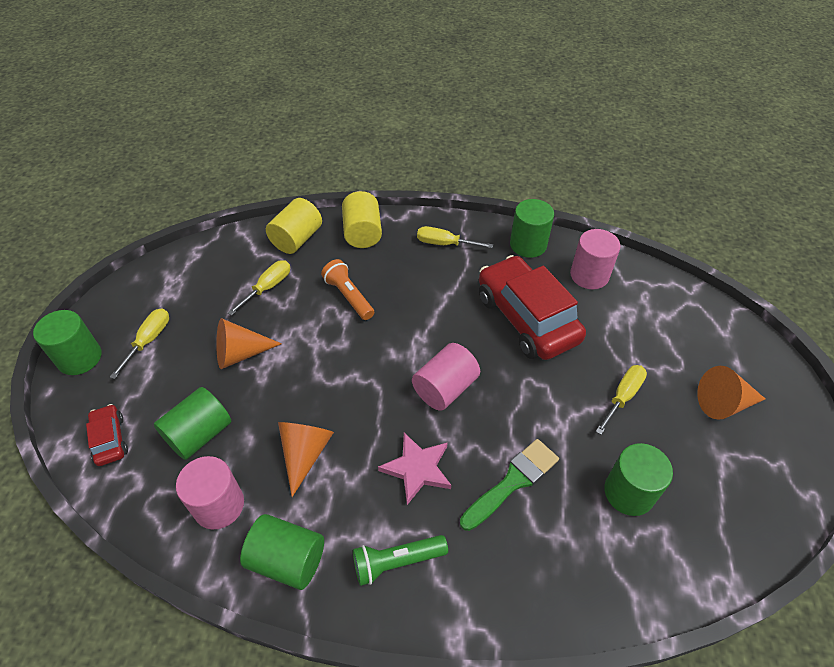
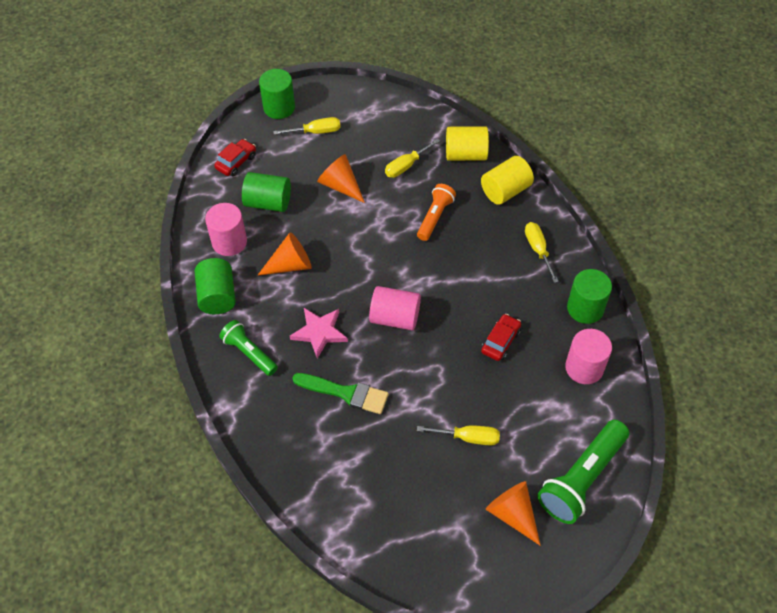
camera: 60 degrees right, 5 degrees up
(268, 287) = (406, 166): yellow screwdriver -> yellow screwdriver turned 135 degrees clockwise
(527, 318) = (500, 341): red car -> red car, size x0.46
(628, 492) = (383, 470): green cylinder -> none
(704, 333) = (581, 478): none -> green flashlight

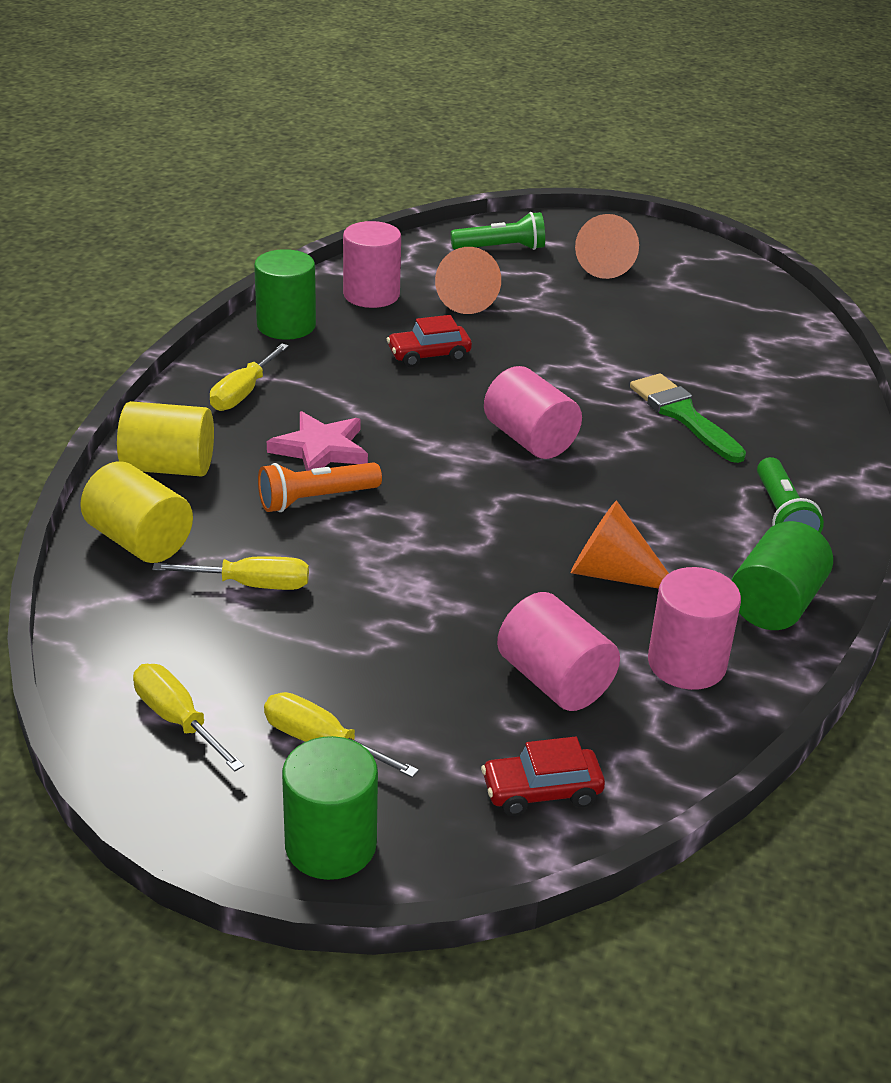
camera: 140 degrees left, 20 degrees down
(268, 202) = (554, 680): green cylinder -> pink cylinder
(319, 332) = (654, 481): pink star -> pink star (321, 449)
(340, 186) = (397, 626): orange cone -> orange cone (464, 298)
(468, 437) = (579, 319): yellow screwdriver -> yellow screwdriver (178, 720)
(581, 478) = (501, 248): green flashlight -> green flashlight, size x0.61

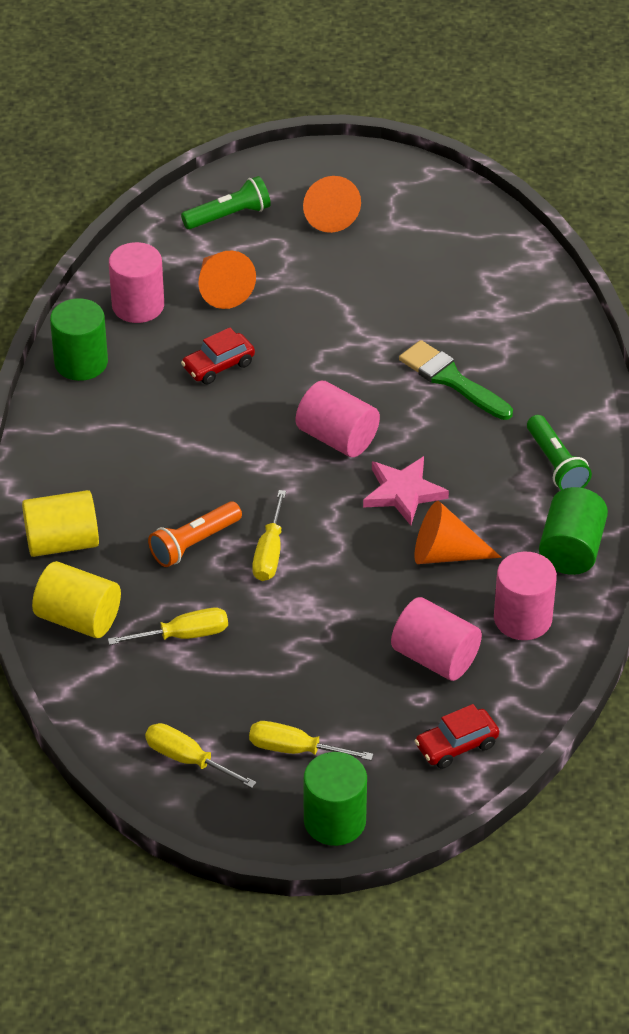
camera: 15 degrees left, 10 degrees up
(243, 393) = (82, 449): yellow screwdriver -> yellow screwdriver (269, 552)
(321, 449) = (174, 492): pink star -> pink star (403, 492)

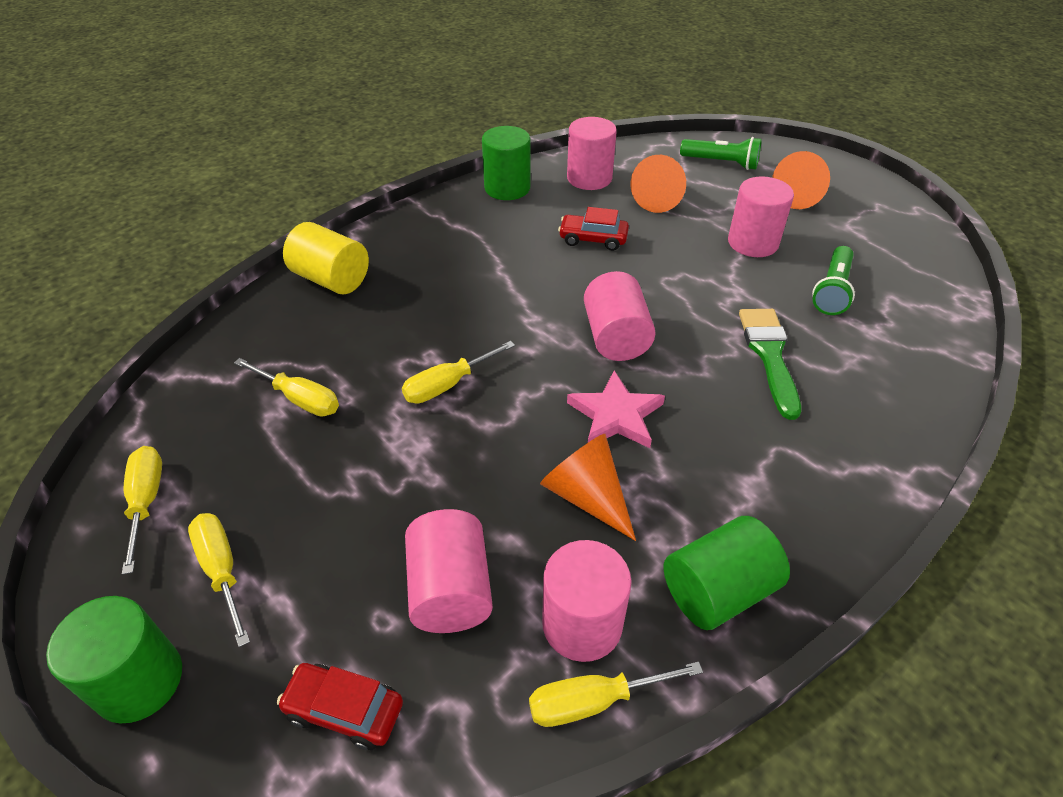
camera: 45 degrees right, 0 degrees up
(78, 618) = (260, 334): yellow cylinder -> none
(194, 543) = (407, 339): orange flashlight -> none
(342, 287) = (753, 243): none -> pink cylinder
(556, 465) = (793, 492): green flashlight -> green flashlight (832, 291)
(568, 646) = (594, 701): none -> yellow screwdriver

